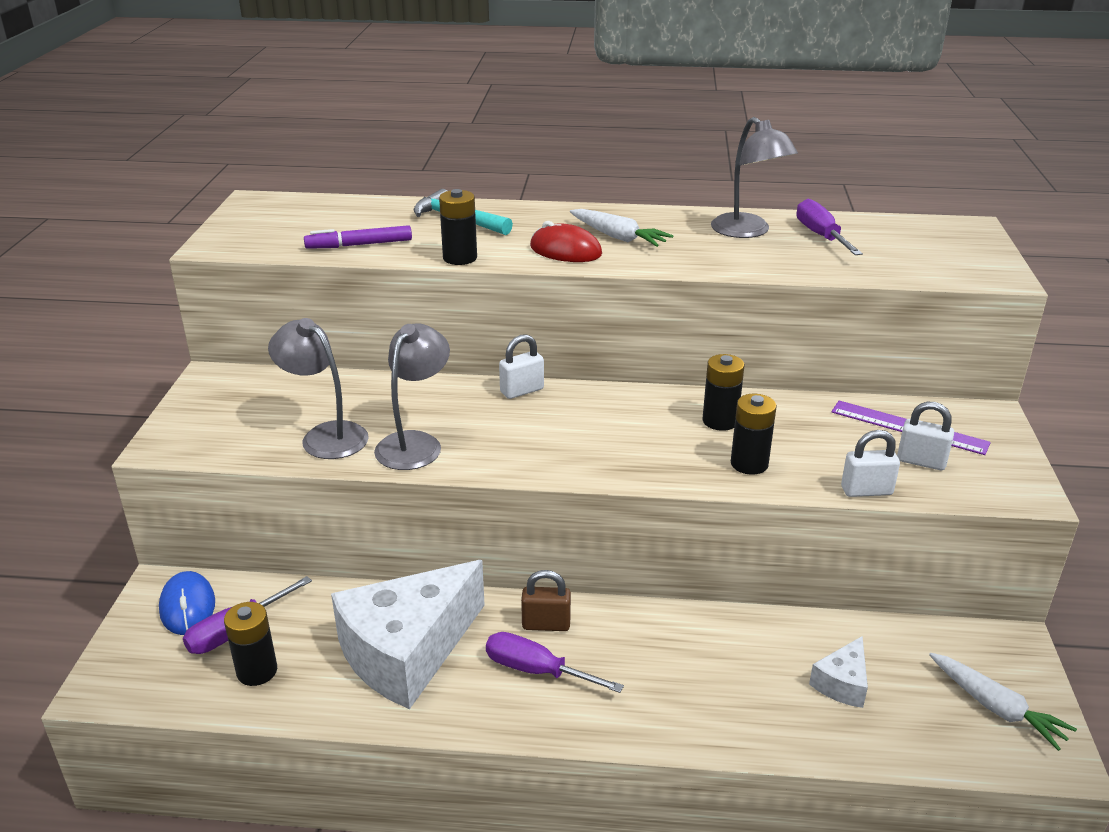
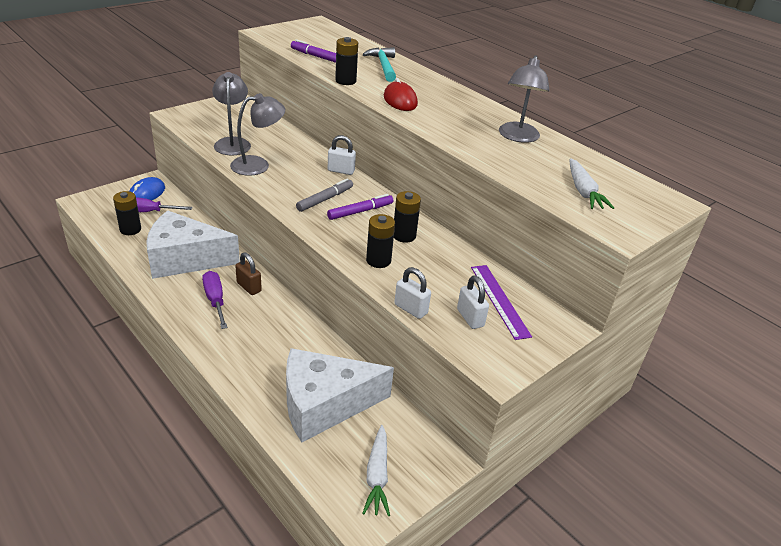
camera: 40 degrees right, 5 degrees up
(571, 434) = (325, 199): none -> grey marker
(618, 237) = (440, 107): white carrot -> white carrot (583, 191)
(631, 424) = (360, 211): none -> purple marker
(821, 236) = (556, 159): purple screwdriver -> none
(842, 683) = (324, 405): white cheese -> white cheese, size x2.28

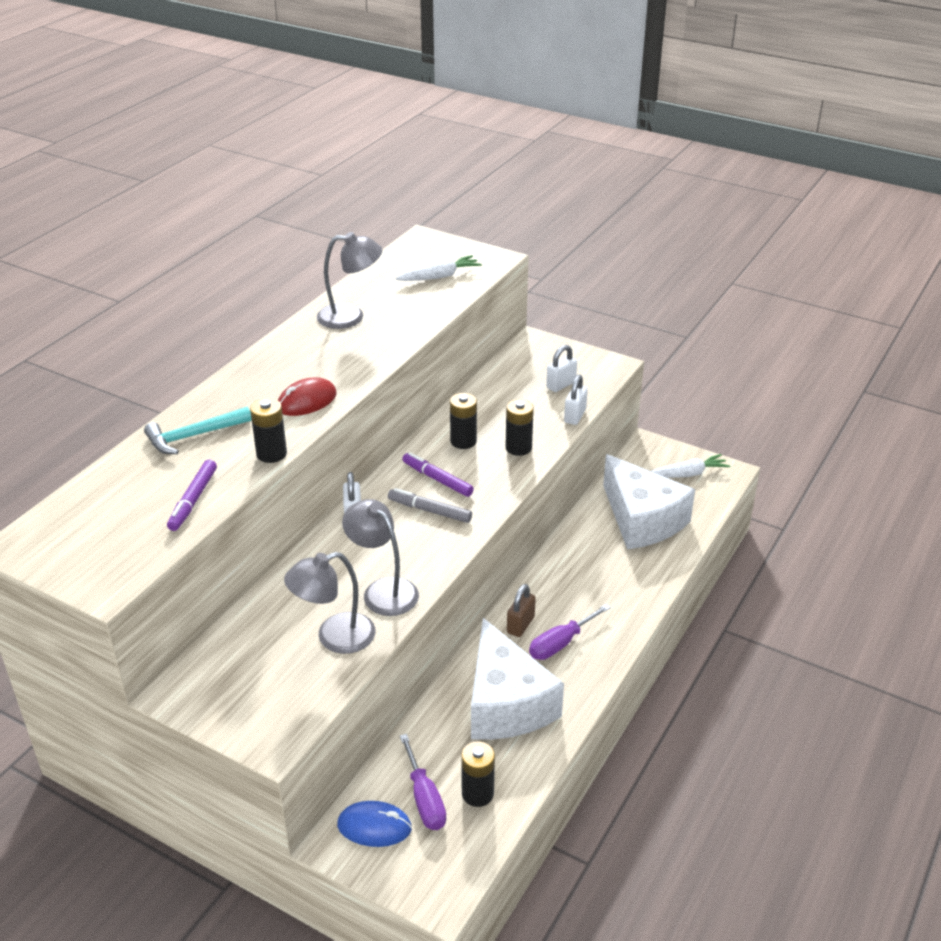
camera: 105 degrees left, 0 degrees up
(499, 300) = (525, 374): purple ruler -> none

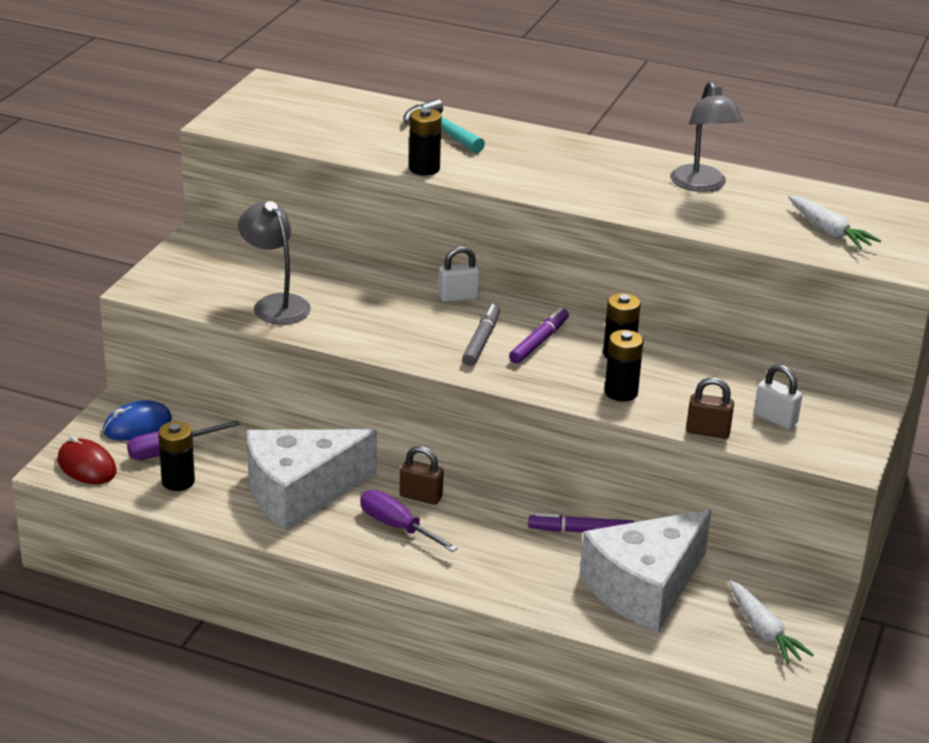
camera: 80 degrees right, 5 degrees down
(193, 500) = (343, 142): purple marker -> purple marker (581, 531)
(306, 401) = (521, 177): red mouse -> red mouse (87, 466)
(374, 827) = (137, 425): blue mouse -> blue mouse turned 60 degrees clockwise
(383, 590) = (346, 324): grey lamp -> none
(575, 416) = (708, 432): white padlock -> brown padlock

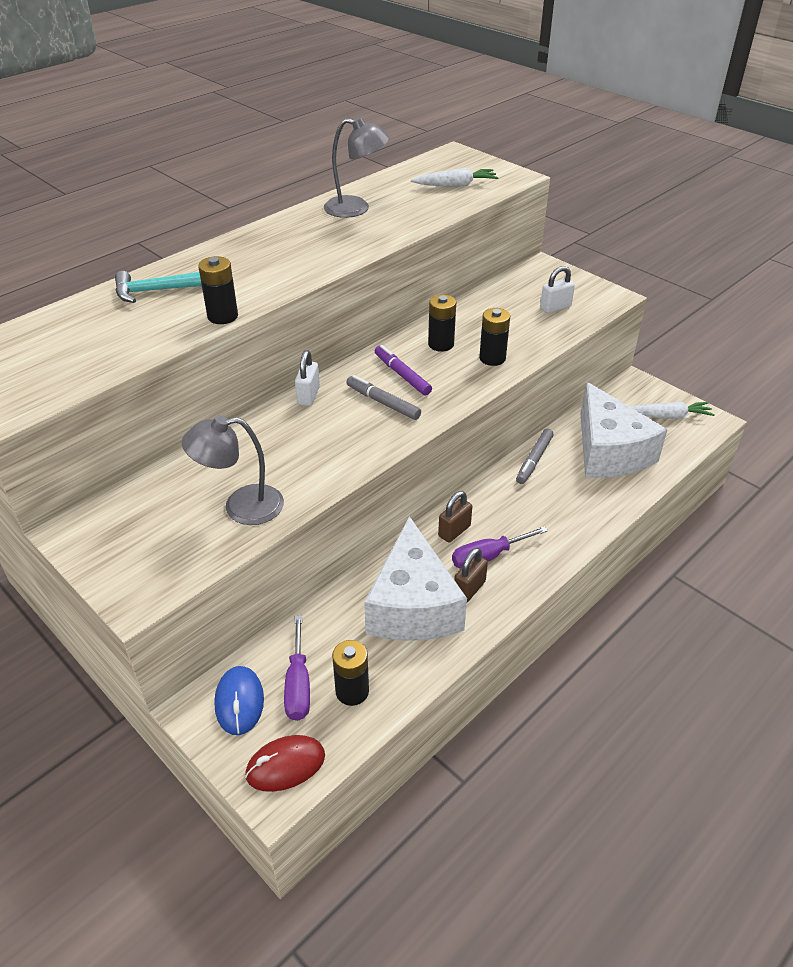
camera: 65 degrees left, 10 degrees up
(581, 531) = (534, 460): purple marker -> grey marker
(708, 432) = (559, 337): brown padlock -> brown padlock (469, 589)

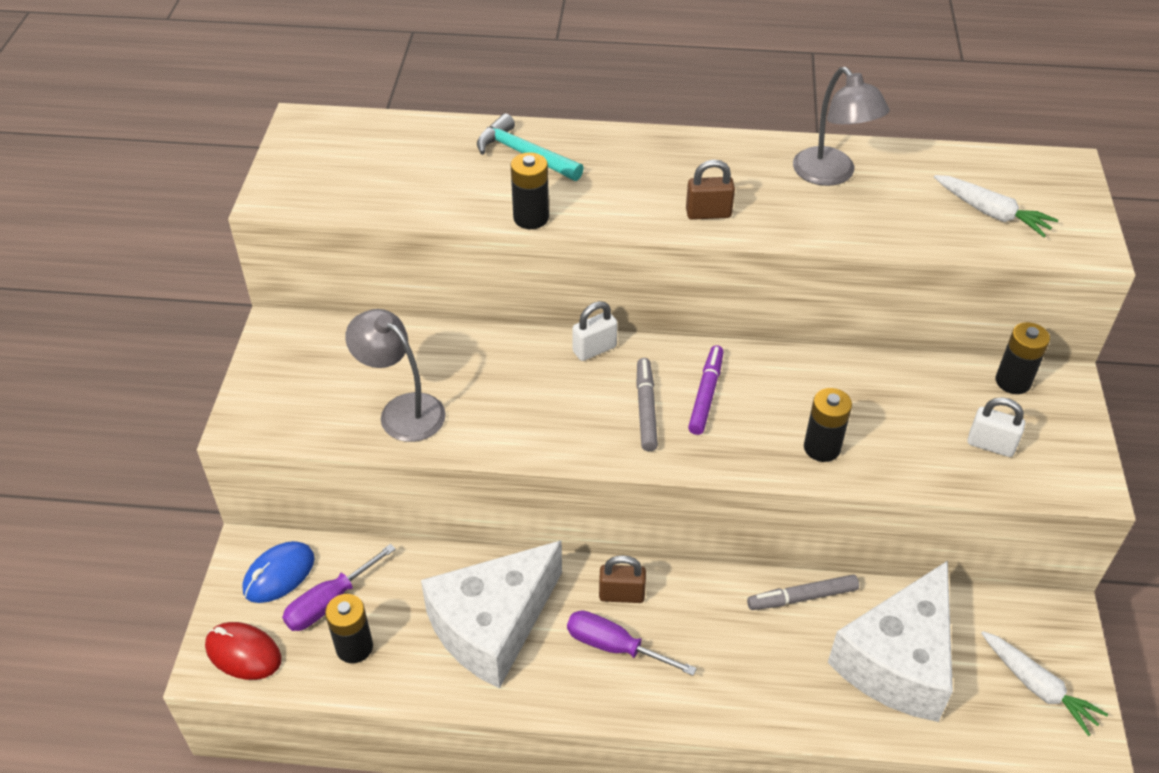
camera: 50 degrees right, 5 degrees up
(441, 344) = (794, 391): black battery -> black battery (1013, 381)
(469, 589) = (556, 658): brown padlock -> brown padlock (708, 213)

